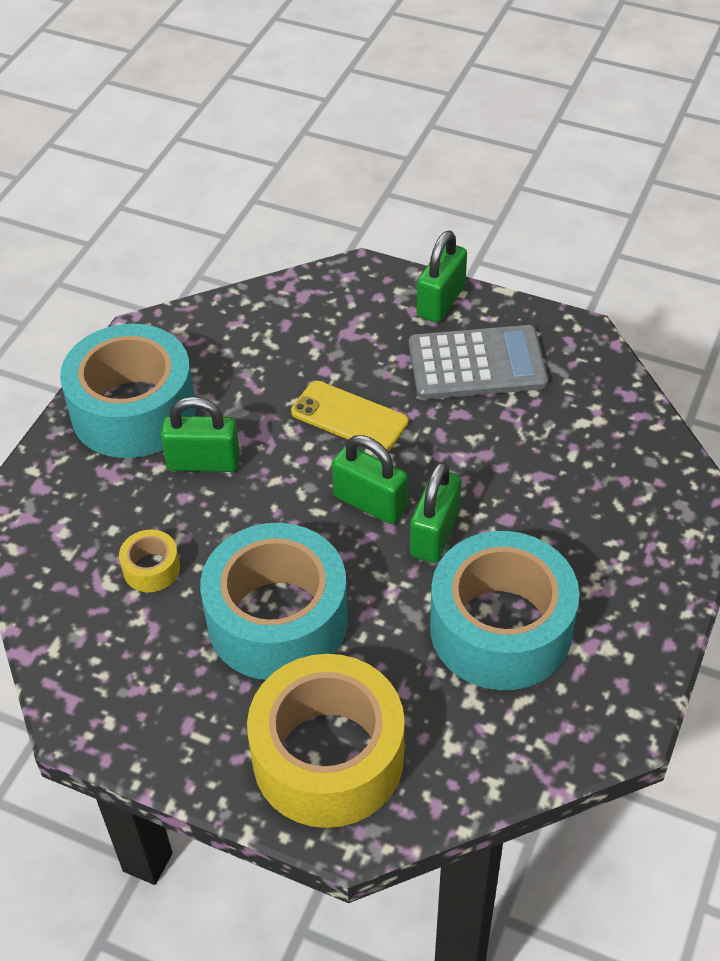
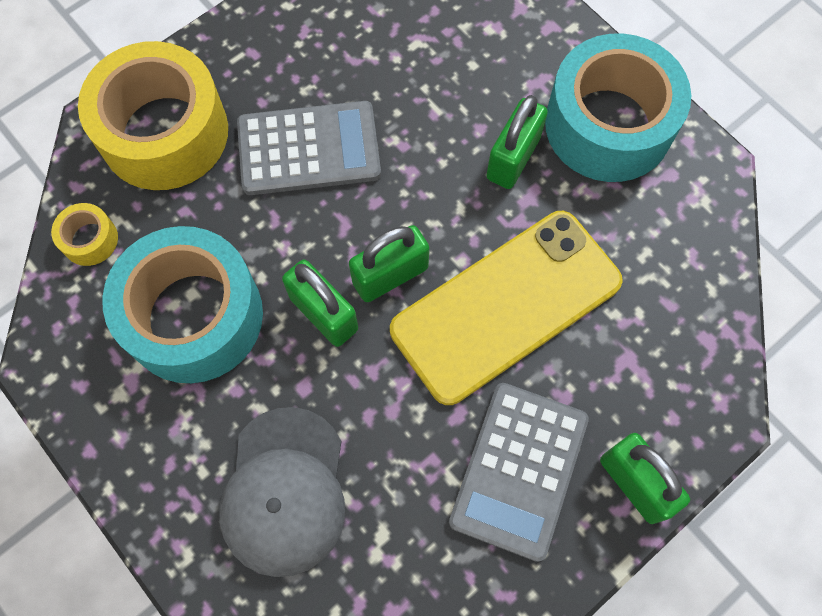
camera: 115 degrees right, 20 degrees up
(151, 568) = (414, 78): yellow tape -> yellow tape (90, 240)
(277, 619) = (309, 149): turquoise tape -> grey calculator
(349, 417) = (506, 306): yellow phone -> yellow phone, size x1.85
(596, 493) = (284, 491): none -> grey cap

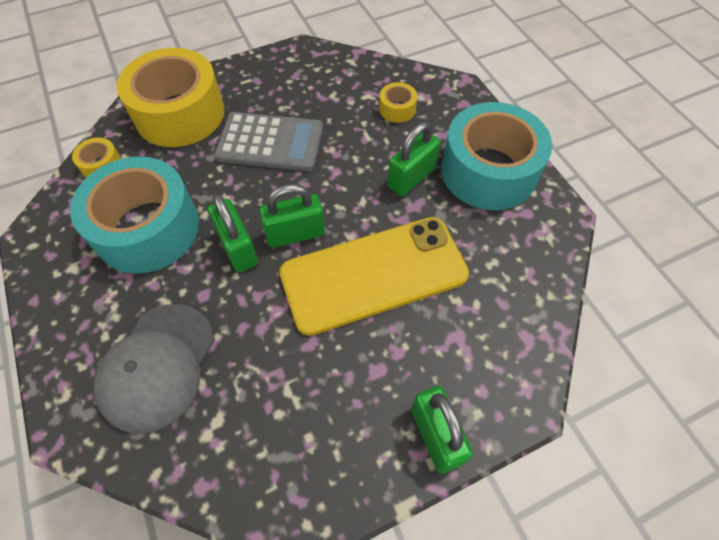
camera: 15 degrees right, 10 degrees down
(463, 56) = (397, 109): none -> yellow tape
(519, 470) = (344, 399): grey calculator -> none

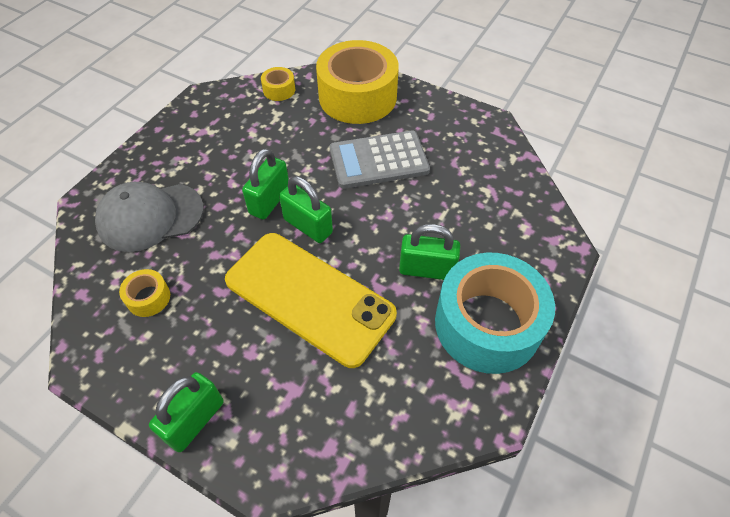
camera: 55 degrees right, 5 degrees down
(147, 228) = (248, 144): turquoise tape -> none
(270, 142) = (378, 160): grey calculator -> grey calculator turned 105 degrees clockwise
(397, 109) = (492, 218): yellow tape -> yellow tape (148, 298)

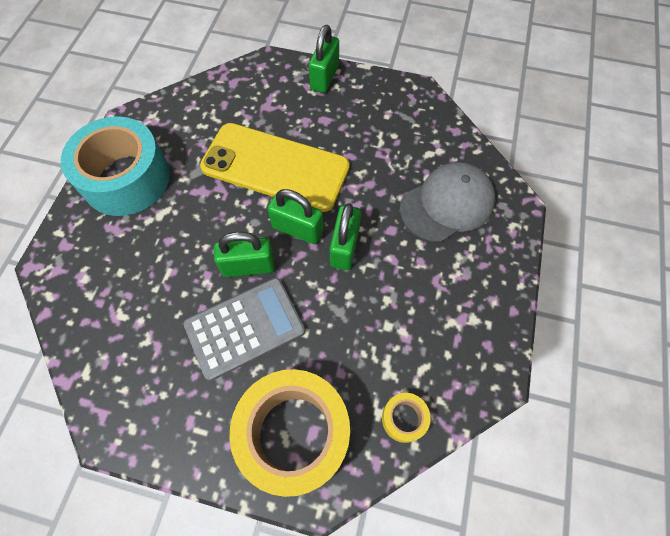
camera: 165 degrees right, 10 degrees up
(148, 298) = (402, 139): yellow tape -> none
(426, 269) = (179, 212): green padlock -> green padlock (248, 266)

